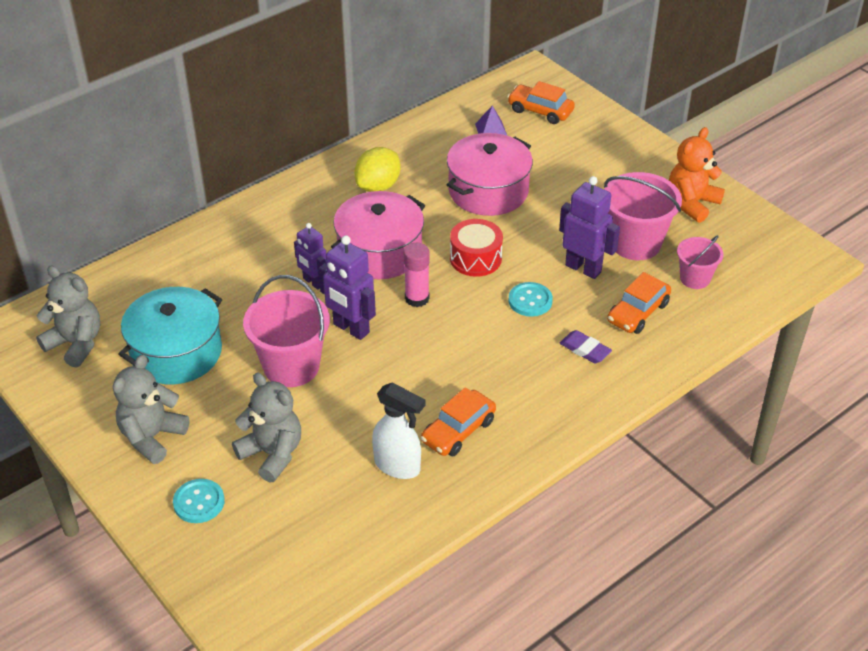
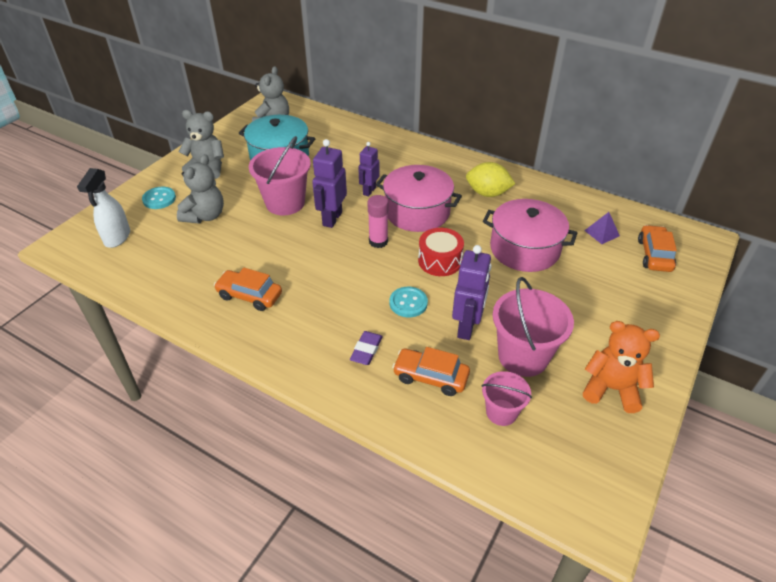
camera: 70 degrees right, 0 degrees up
(398, 466) = (207, 273): white spray bottle -> white spray bottle (117, 238)

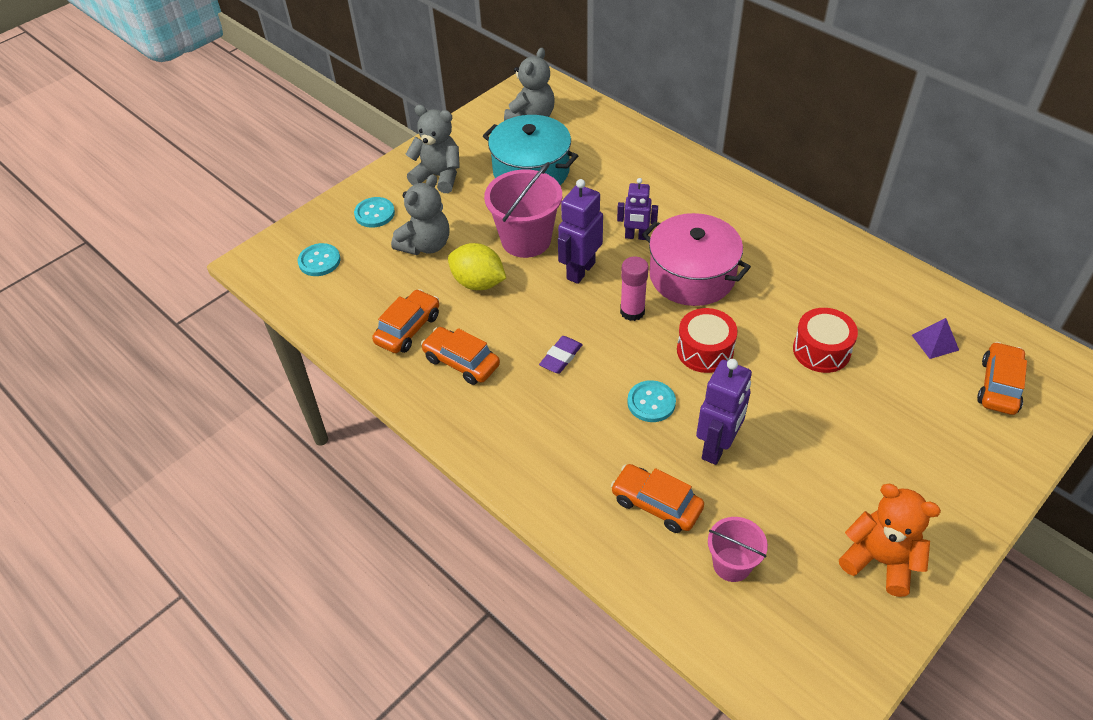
camera: 15 degrees right, 5 degrees up
(117, 238) = (319, 261): white spray bottle -> turquoise button
(200, 277) = (408, 329): none -> orange car
(366, 350) = (586, 456): purple eraser -> purple eraser (561, 357)
(369, 191) = (636, 236): purple robot -> purple robot turned 120 degrees counterclockwise
(487, 193) = (793, 261): yellow lemon -> yellow lemon (478, 283)
(523, 356) = (778, 498): pink bucket -> none
(524, 249) = (821, 350): pink pot -> red drum

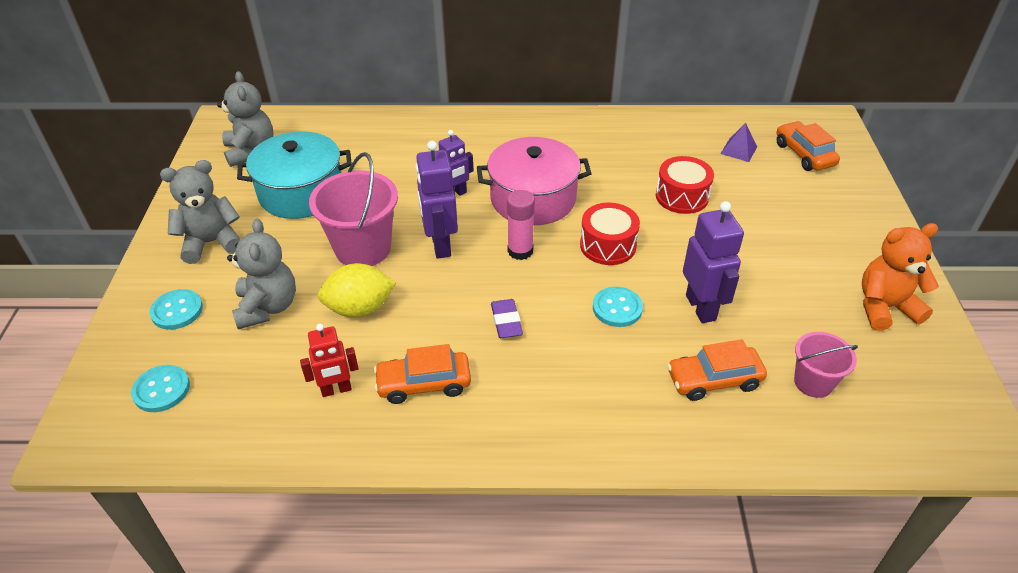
camera: 45 degrees left, 5 degrees down
(408, 329) = (336, 390): orange car -> red robot

